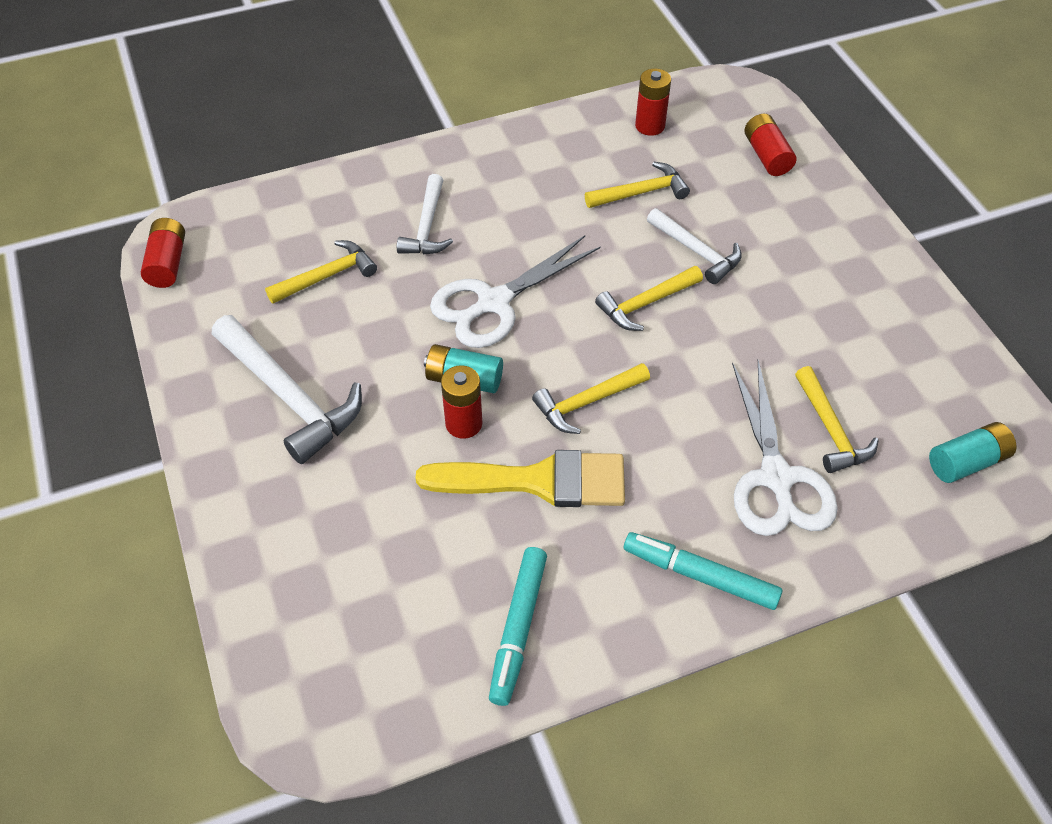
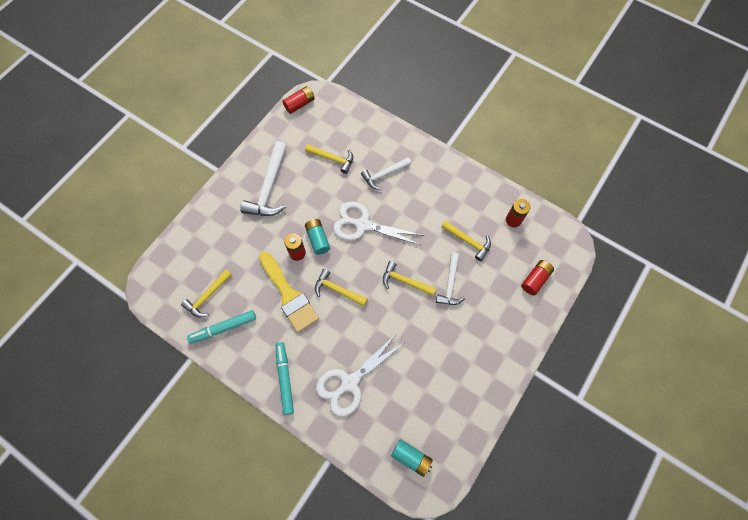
camera: 55 degrees right, 15 degrees up
(830, 429) = (389, 392): yellow hammer -> yellow hammer (207, 296)

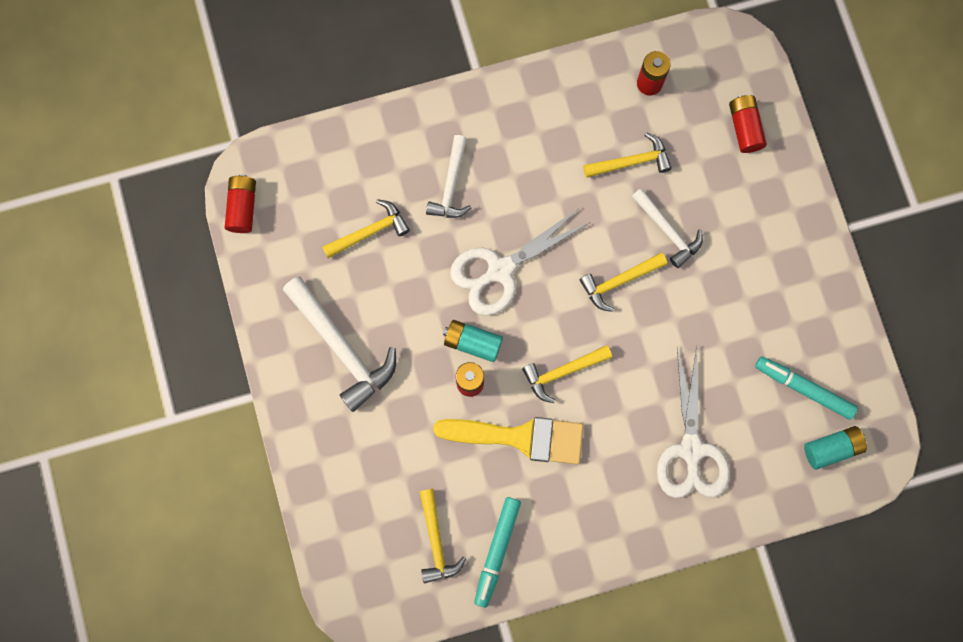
camera: 50 degrees left, 10 degrees up
(285, 378) = (624, 523): turquoise marker -> turquoise marker (803, 388)

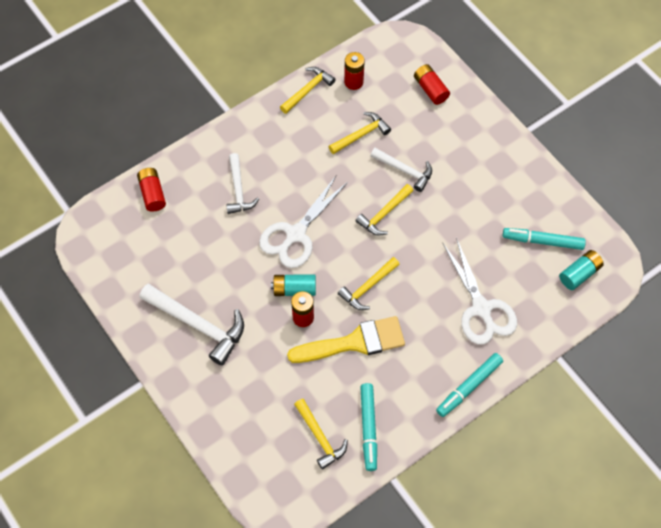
camera: 20 degrees left, 15 degrees down
(243, 207) = (89, 253): red battery -> red battery (152, 194)
(369, 232) = (190, 239): yellow hammer -> yellow hammer (308, 90)
(636, 544) = (469, 387): none -> turquoise marker

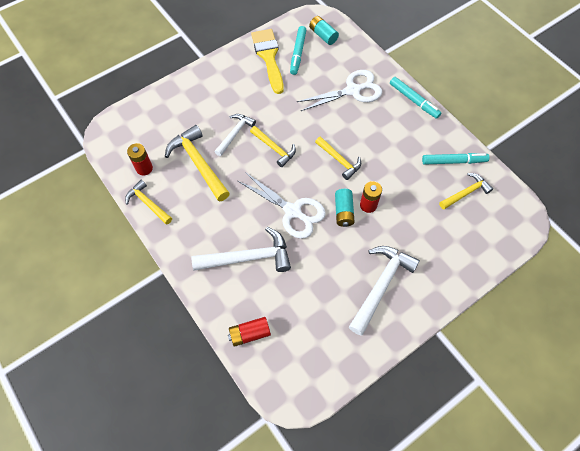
camera: 90 degrees left, 0 degrees up
(238, 190) = (248, 257): white hammer -> white hammer, size x1.63
(354, 342) = (386, 170): yellow brush -> yellow brush (268, 57)
(361, 135) = (198, 163): yellow hammer -> yellow hammer, size x1.63
(430, 89) = (159, 114): red battery -> none

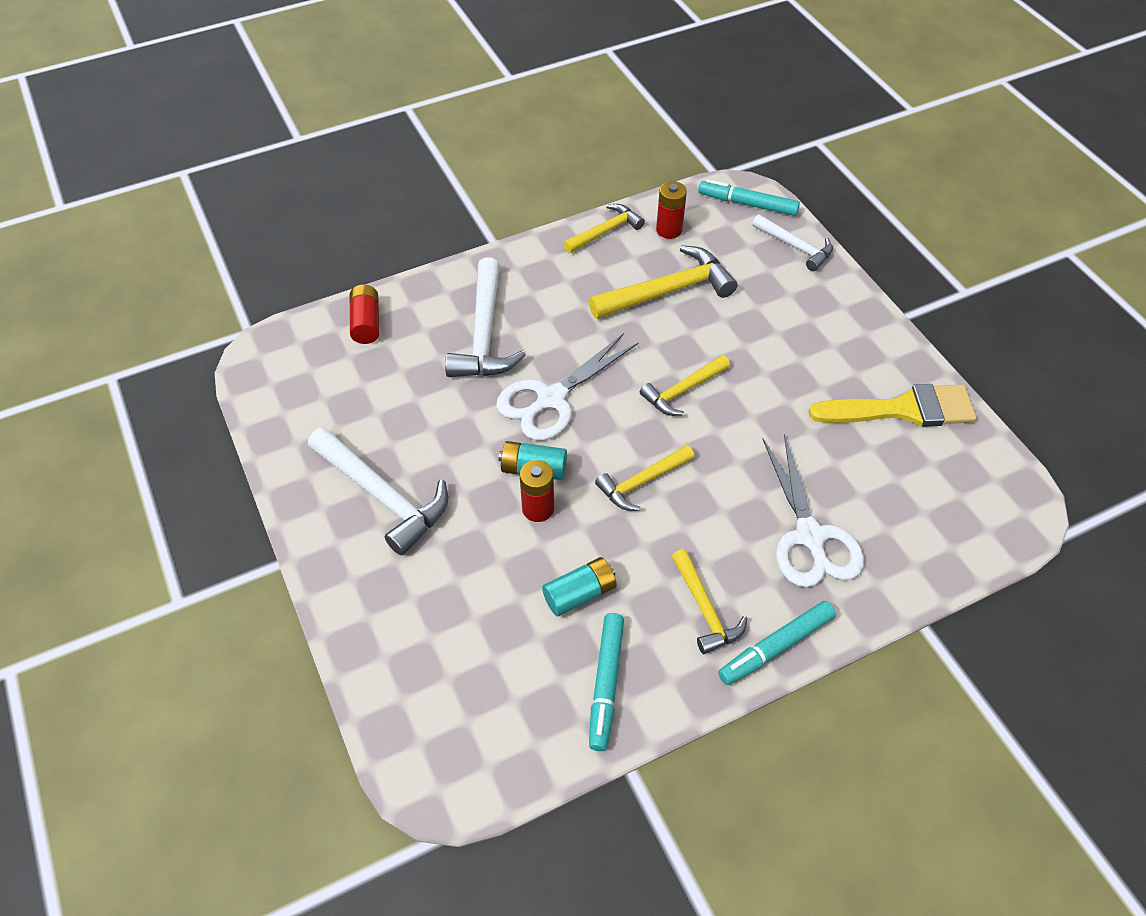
camera: 100 degrees right, 10 degrees down
(235, 134) = (721, 341): white hammer -> white hammer (795, 247)
(298, 53) = (914, 458): turquoise marker -> turquoise marker (747, 204)
(323, 35) = (967, 510): turquoise battery -> turquoise battery (580, 594)
(465, 193) = (527, 685): yellow hammer -> yellow hammer (705, 609)

